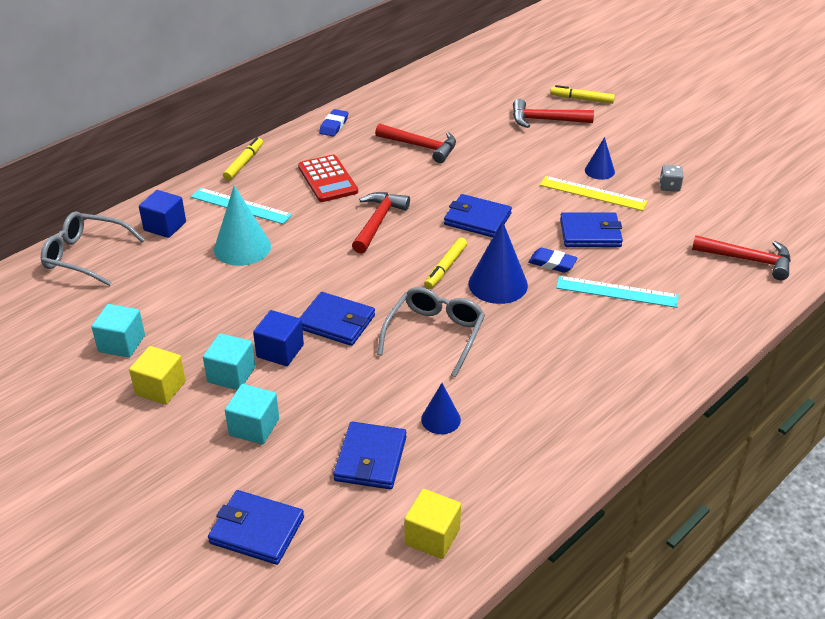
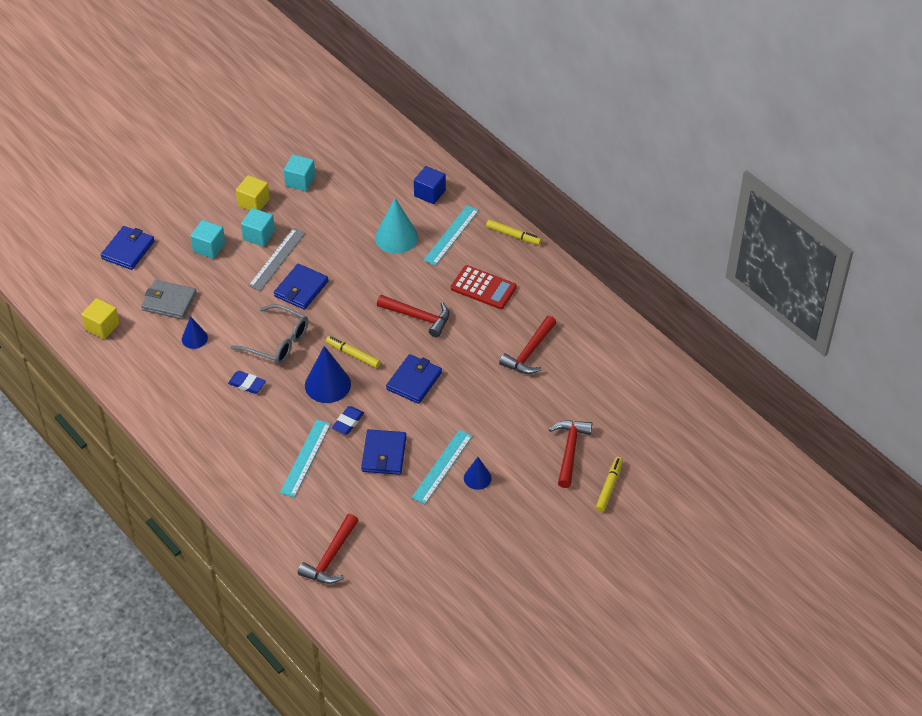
camera: 95 degrees right, 10 degrees up
(86, 256) = (399, 154): grey glasses -> none
(280, 351) = (277, 259): blue cube -> grey ruler
(328, 179) = (483, 288): red calculator -> red calculator turned 135 degrees counterclockwise
(334, 125) = (570, 294): blue eraser -> blue eraser (247, 384)
(371, 459) = (169, 302): blue wallet -> grey wallet
(593, 193) = (442, 466): yellow ruler -> turquoise ruler
(669, 186) = (446, 526): grey dice -> none

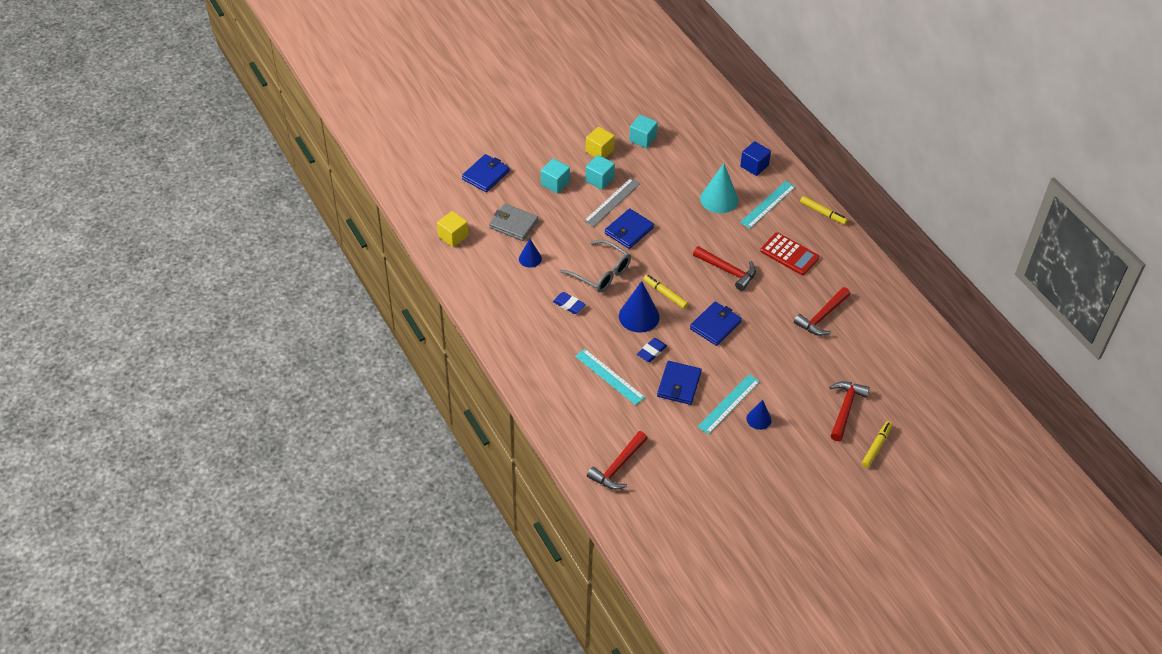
camera: 10 degrees right, 0 degrees up
(306, 458) = (610, 376): turquoise ruler -> turquoise ruler turned 75 degrees counterclockwise

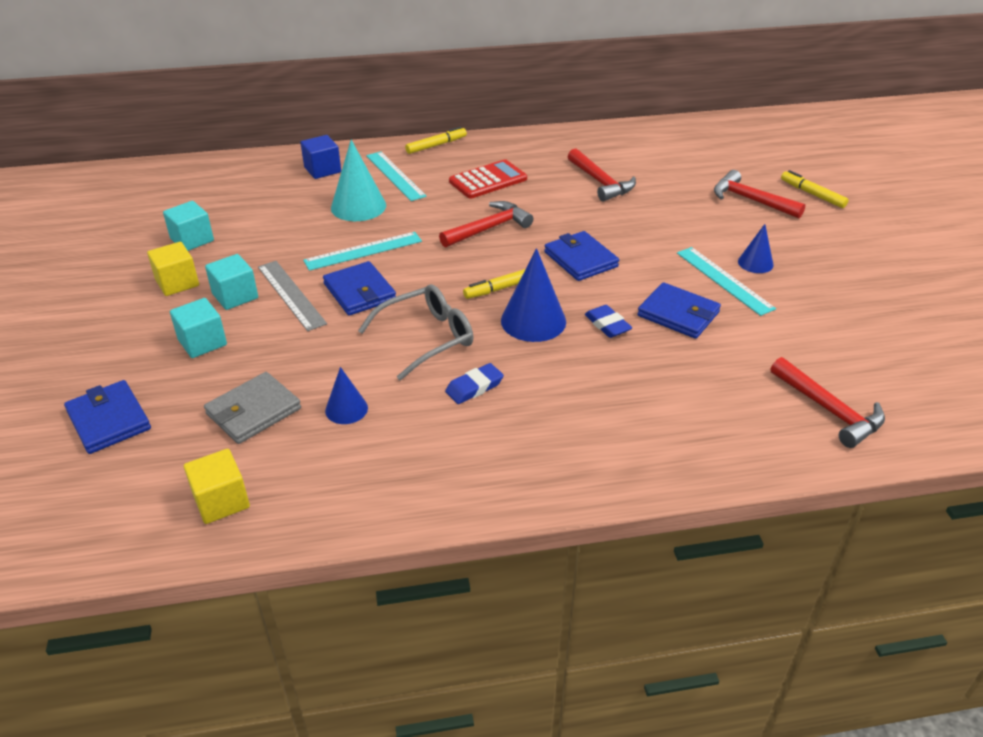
camera: 70 degrees left, 10 degrees down
(610, 376) = (643, 377): turquoise ruler -> turquoise ruler (363, 251)

